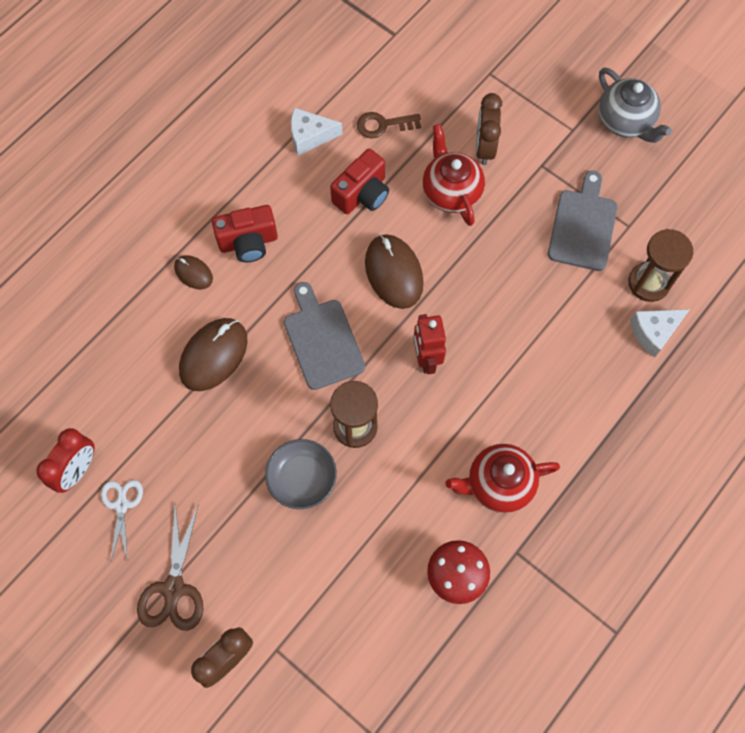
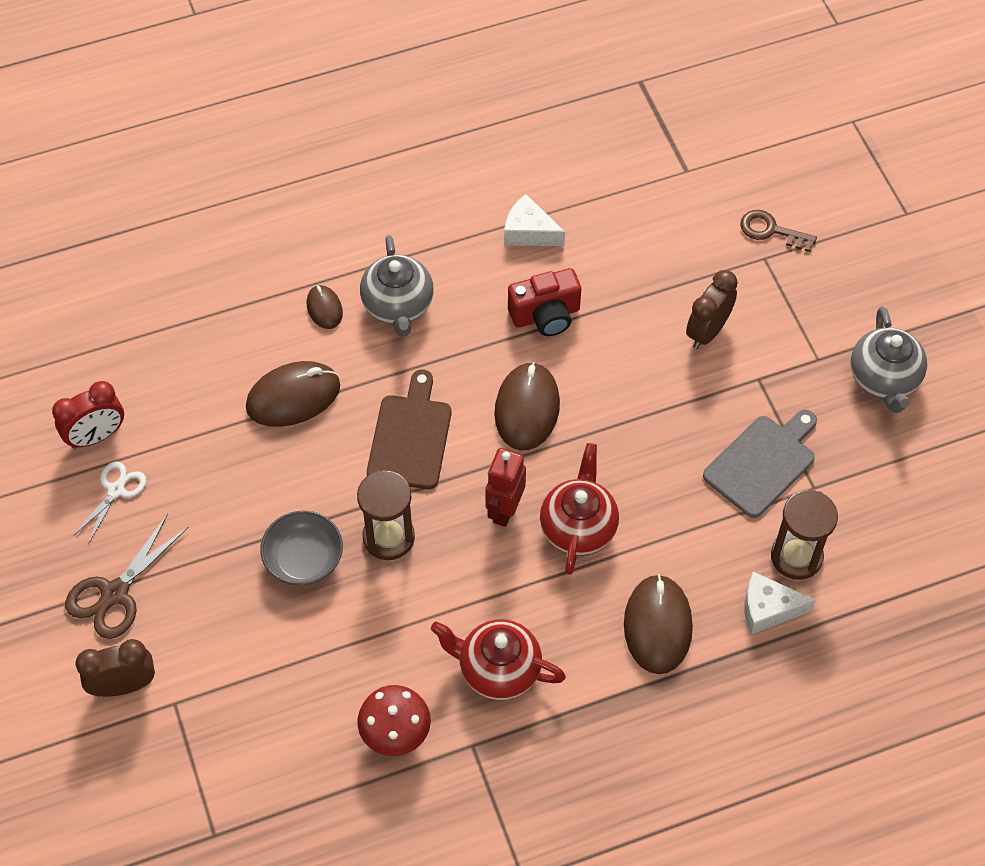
camera: 30 degrees right, 10 degrees down
(248, 242) = (398, 306): red camera -> grey teapot
(322, 340) = (410, 437): grey cutting board -> brown cutting board
(383, 125) = (613, 257): brown key -> brown key (771, 231)
(451, 192) = (641, 358): red teapot -> red teapot (578, 527)
(588, 387) = (657, 626): none -> brown mouse

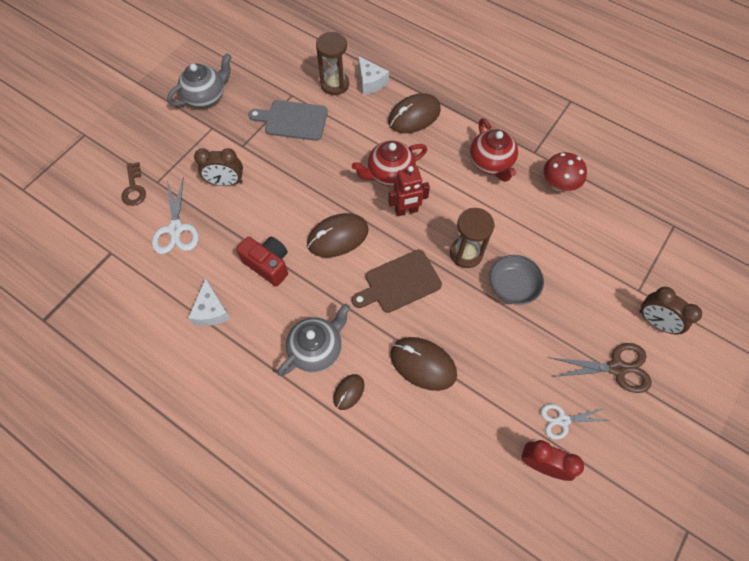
camera: 125 degrees left, 5 degrees up
(672, 247) = (176, 229): none -> white scissors

